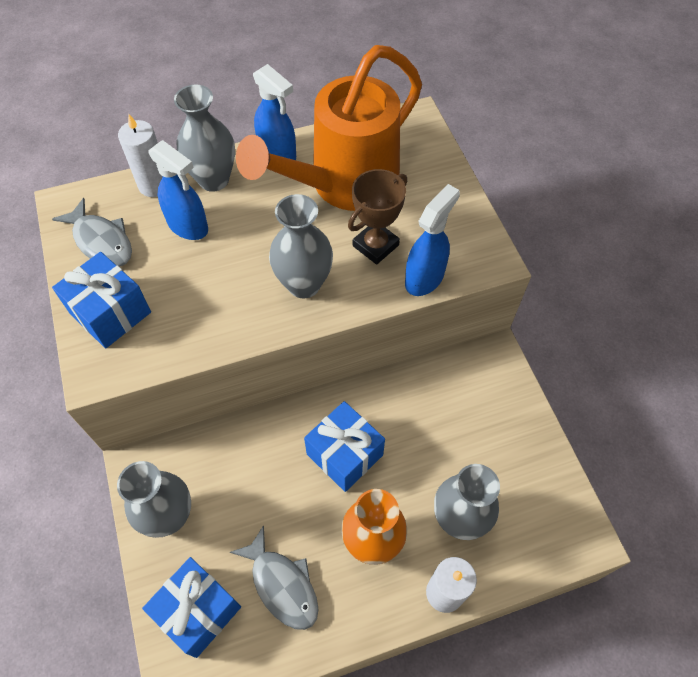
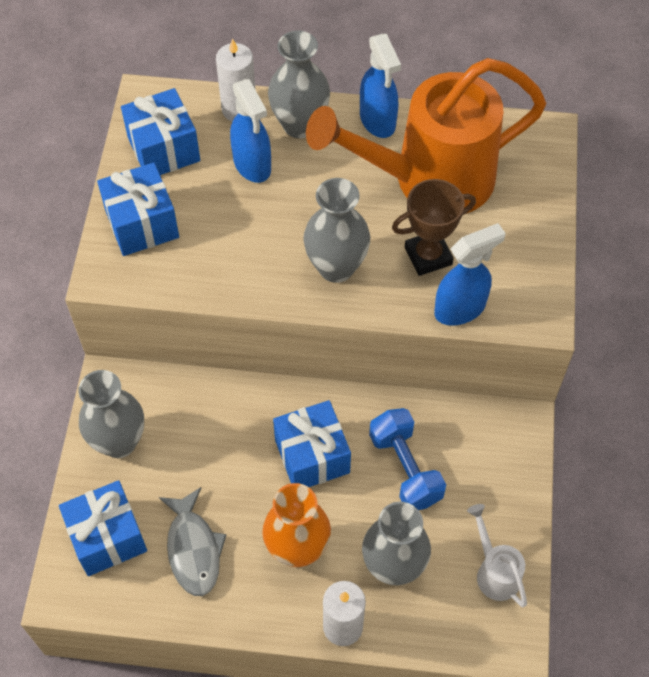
camera: 25 degrees right, 0 degrees up
(101, 241) = (163, 149): grey fish -> blue gift
(425, 431) = (405, 468): none -> blue dumbbell
(540, 485) = (495, 572): none -> white watering can

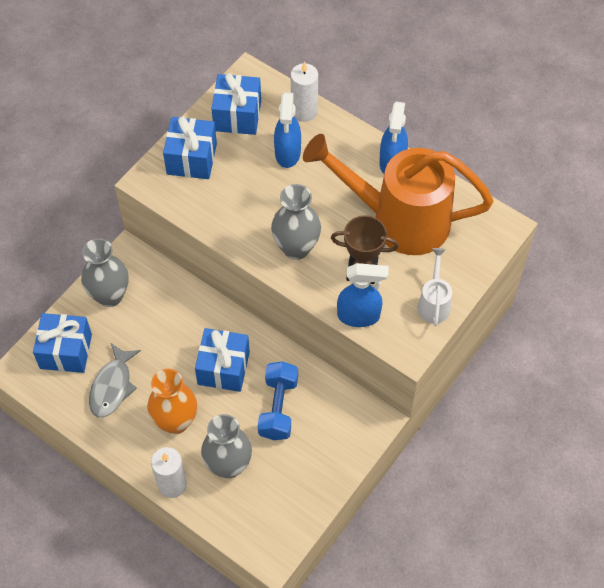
camera: 30 degrees right, 0 degrees up
(299, 125) = (337, 141): grey vase -> none
(495, 572) = (291, 505): white watering can -> white watering can (434, 303)

